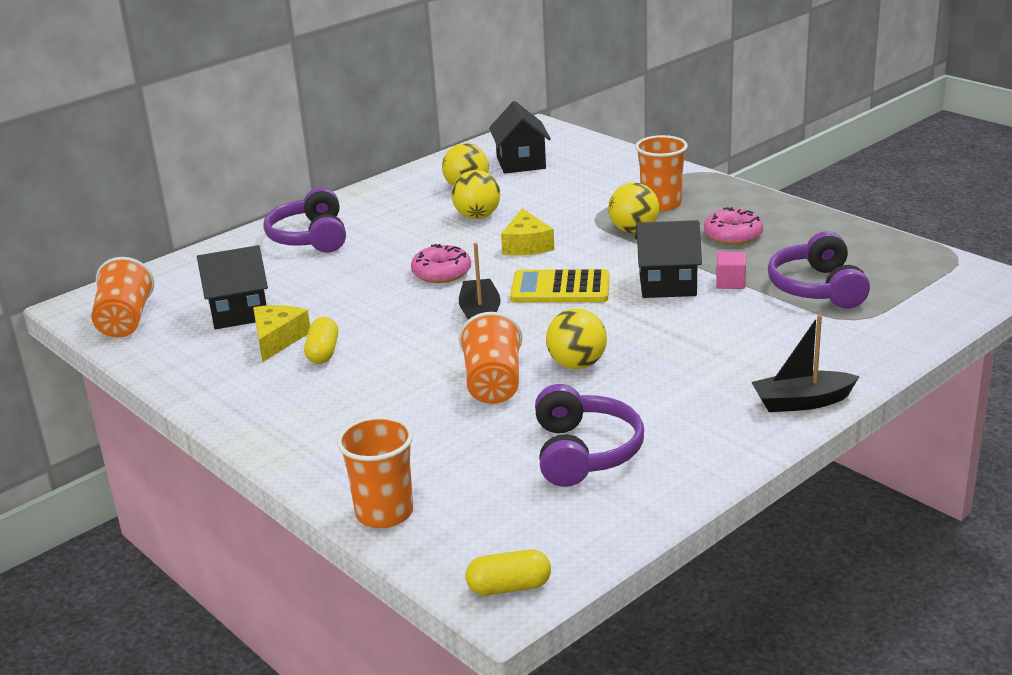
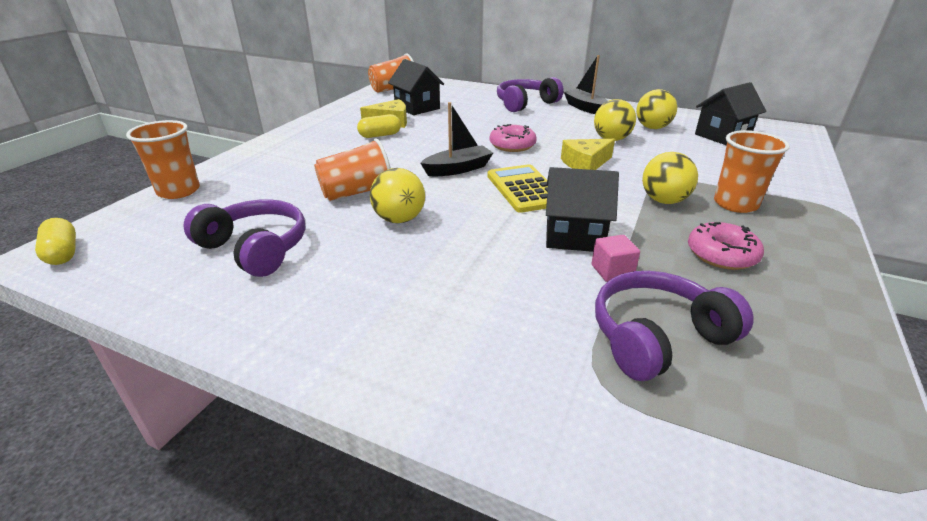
camera: 65 degrees right, 5 degrees up
(584, 452) = (255, 248): purple headphones -> purple headphones turned 120 degrees counterclockwise
(667, 285) = (574, 236): black house -> black house turned 60 degrees counterclockwise
(802, 402) = (369, 367): black boat -> black boat (585, 108)

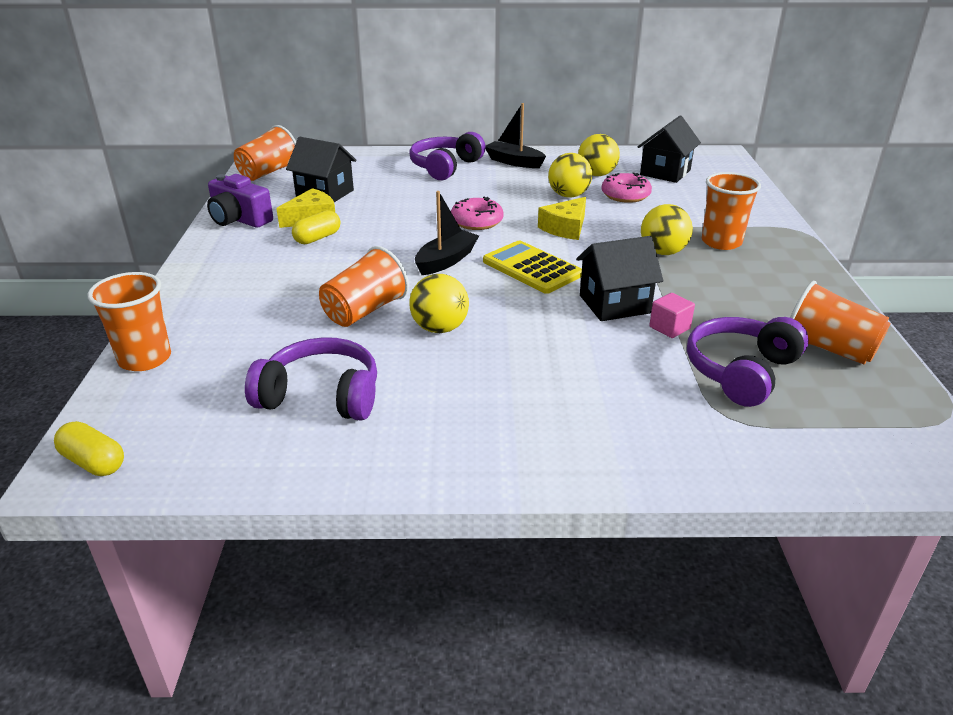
camera: 25 degrees left, 0 degrees up
(342, 114) = (239, 219): none -> purple camera
(721, 254) = (740, 291): pink donut -> pink donut (625, 195)
(790, 342) = (828, 348): none -> orange cup

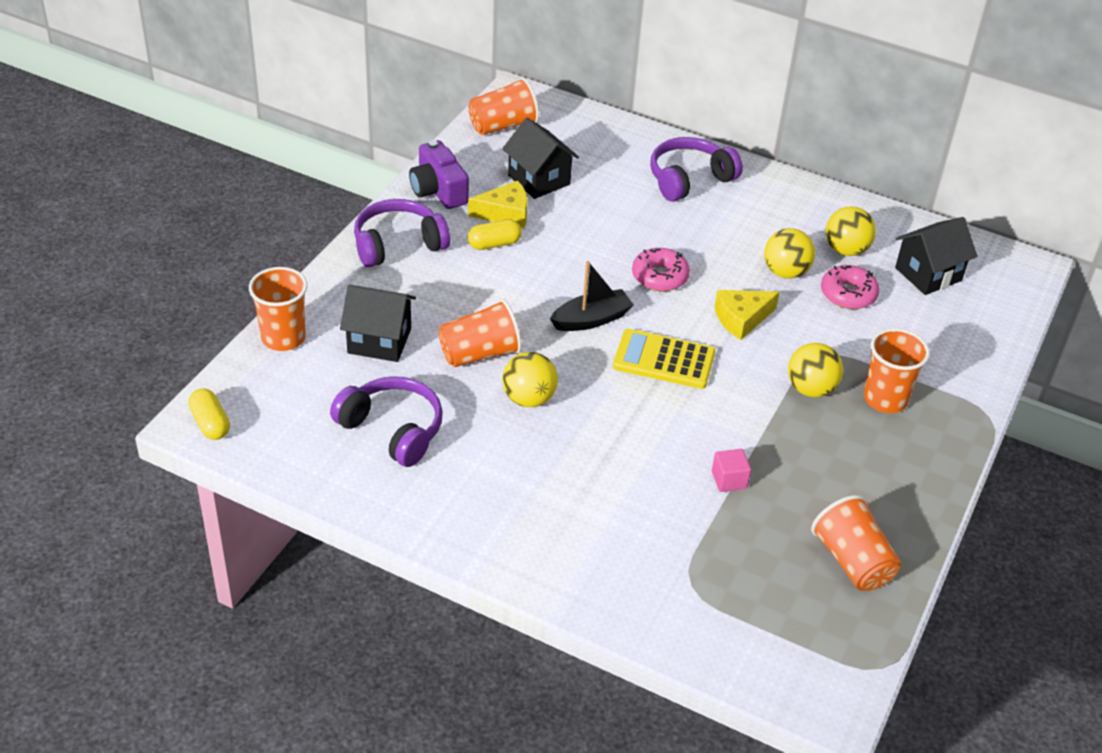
camera: 25 degrees right, 10 degrees up
(514, 162) = (770, 196): black boat -> none
(532, 268) = (664, 360): yellow calculator -> yellow calculator turned 60 degrees counterclockwise
(614, 304) = (703, 433): black house -> black house (379, 341)
(741, 371) = (747, 550): purple headphones -> purple headphones (398, 244)

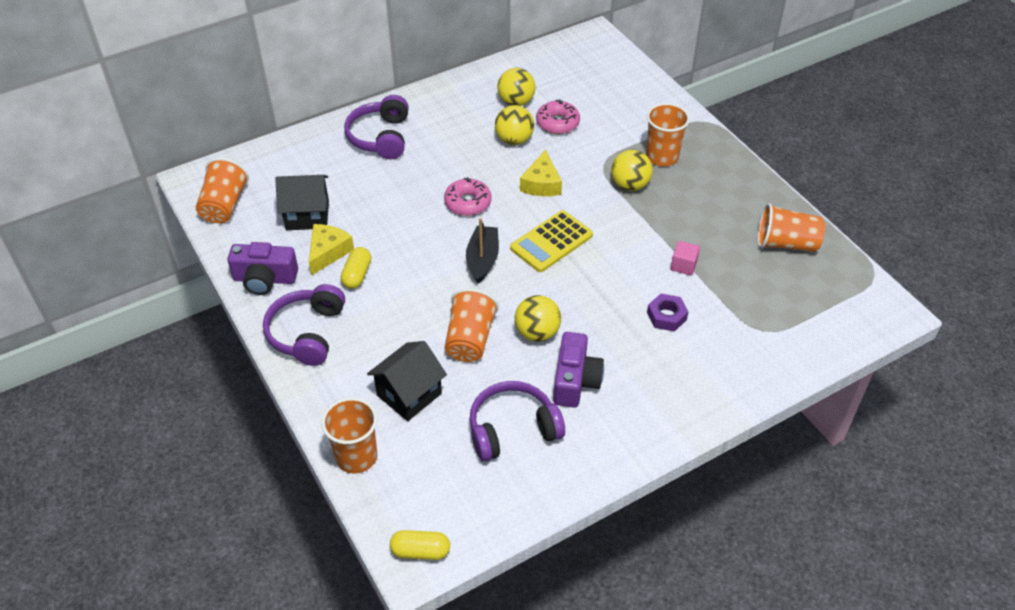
camera: 55 degrees left, 5 degrees up
(489, 452) = (575, 381): none -> purple camera
(640, 492) = (666, 316): none -> purple nut
(928, 274) = (568, 79): black house -> none

